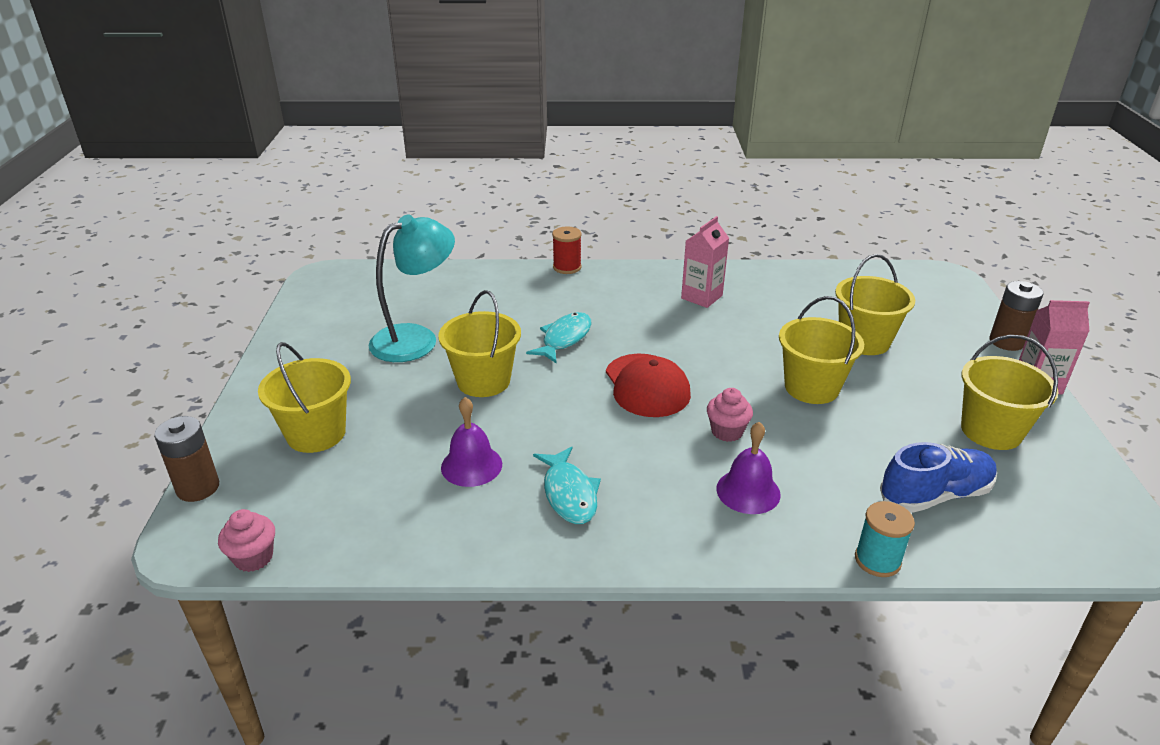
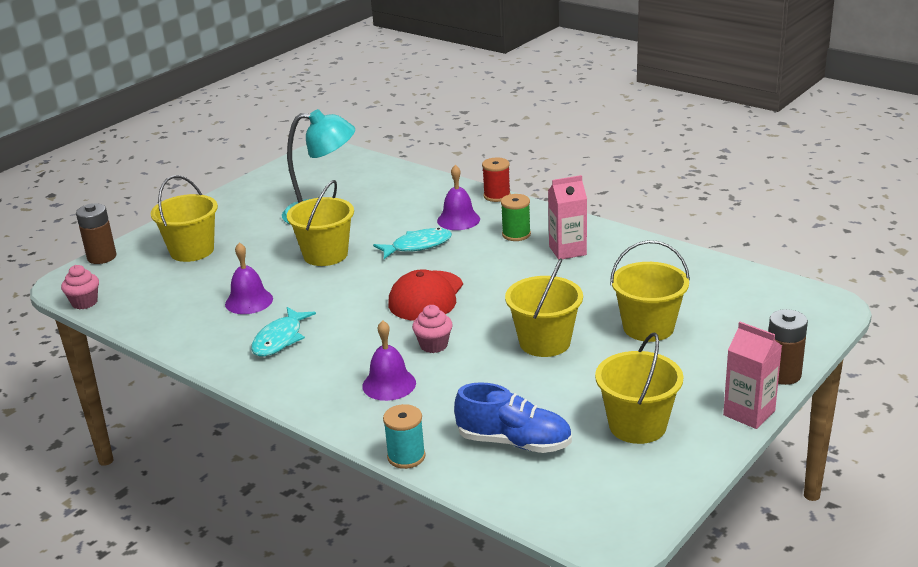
camera: 40 degrees right, 5 degrees down
(565, 300) = (458, 220): none -> purple bell
(637, 297) = (516, 234): none -> green spool

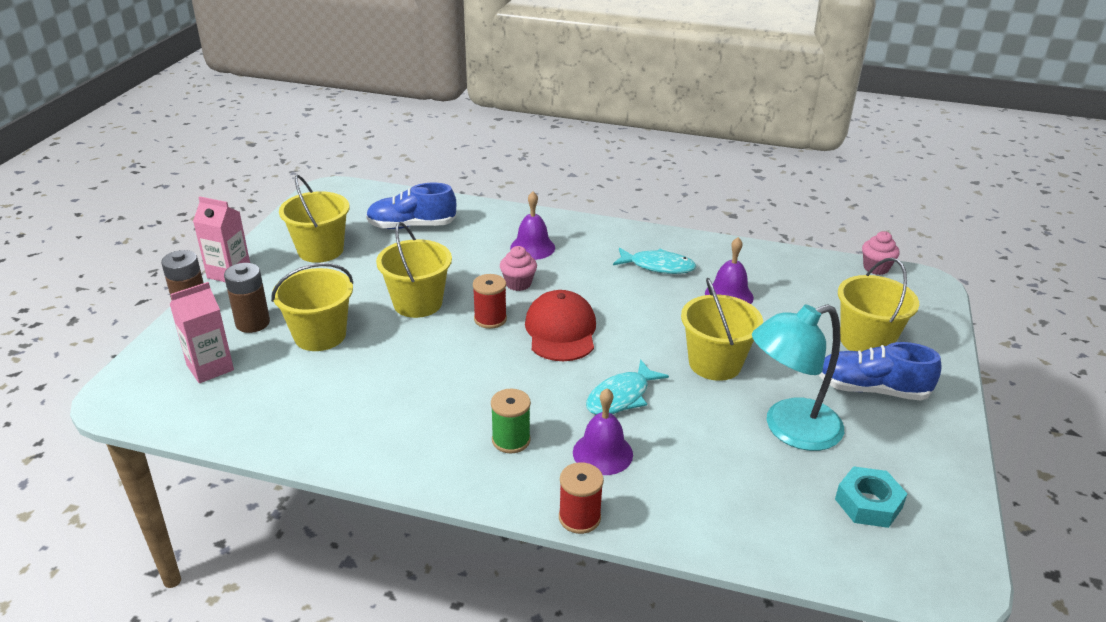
camera: 155 degrees right, 5 degrees up
(102, 257) = (945, 316): brown battery -> brown battery (252, 323)
(236, 224) = (871, 389): none -> blue shoe
(280, 339) = (658, 266): turquoise fish -> turquoise fish turned 105 degrees clockwise
(323, 179) = (868, 503): none -> turquoise nut
(406, 456) = (484, 206): turquoise spool -> none
(482, 316) = (490, 319): none -> red spool
(567, 250) = (434, 424): pink carton -> pink carton (210, 367)

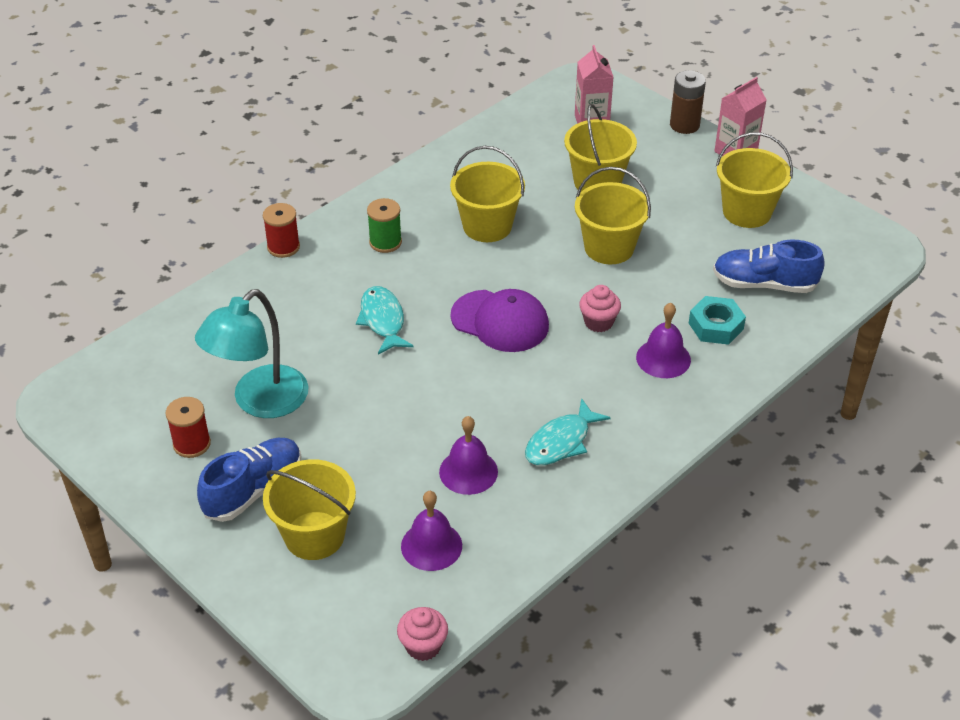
camera: 120 degrees right, 10 degrees up
(252, 323) = (641, 151): brown battery -> none
(411, 226) = (764, 284): blue shoe -> blue shoe turned 105 degrees counterclockwise
(490, 319) = (551, 283): red spool -> red spool (192, 444)
(561, 331) = (500, 321): red cap -> purple cap
(602, 453) = (331, 283): purple bell -> purple bell (431, 545)
(715, 363) = (375, 401): yellow bucket -> yellow bucket (487, 226)
(789, 429) = (260, 402): turquoise lamp -> turquoise lamp turned 150 degrees counterclockwise
(868, 503) = (154, 400): turquoise nut -> turquoise nut (715, 326)

